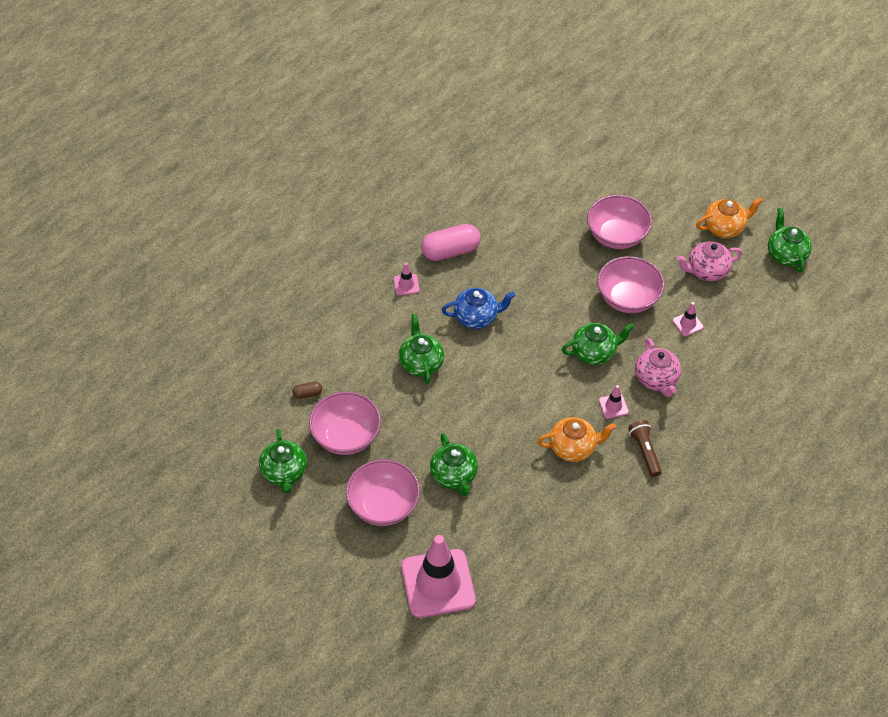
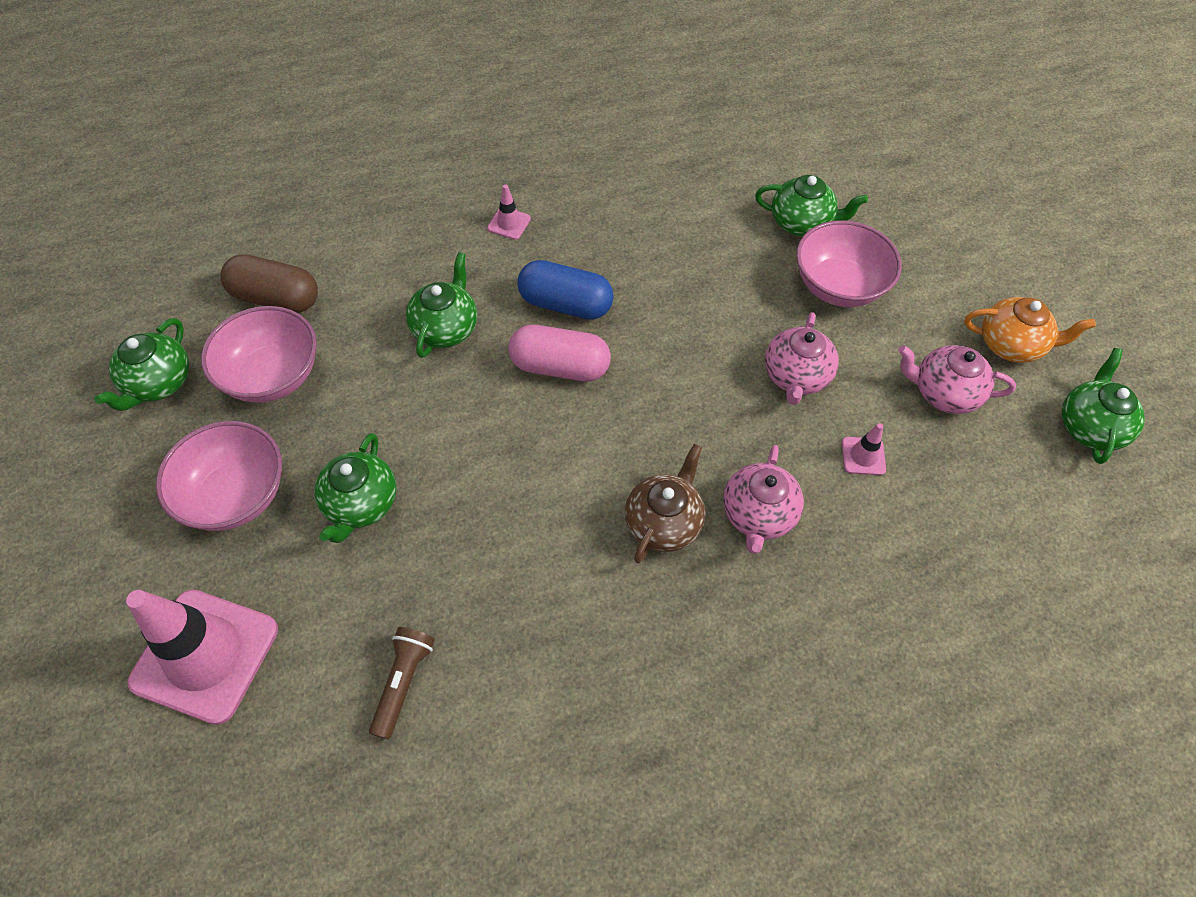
camera: 30 degrees right, 5 degrees up
(307, 394) = (276, 298): brown capsule -> brown capsule, size x2.18
(450, 251) = (597, 208): pink capsule -> pink capsule (560, 366)
(476, 317) = (565, 304): blue teapot -> blue capsule
(573, 448) = (558, 554): orange teapot -> none
(594, 352) = (692, 430): green teapot -> green teapot (801, 223)
(613, 406) = (663, 522): pink traffic cone -> brown teapot
(627, 298) = (795, 377): pink bowl -> pink teapot
(644, 451) = (661, 619): brown flashlight -> brown flashlight (403, 682)

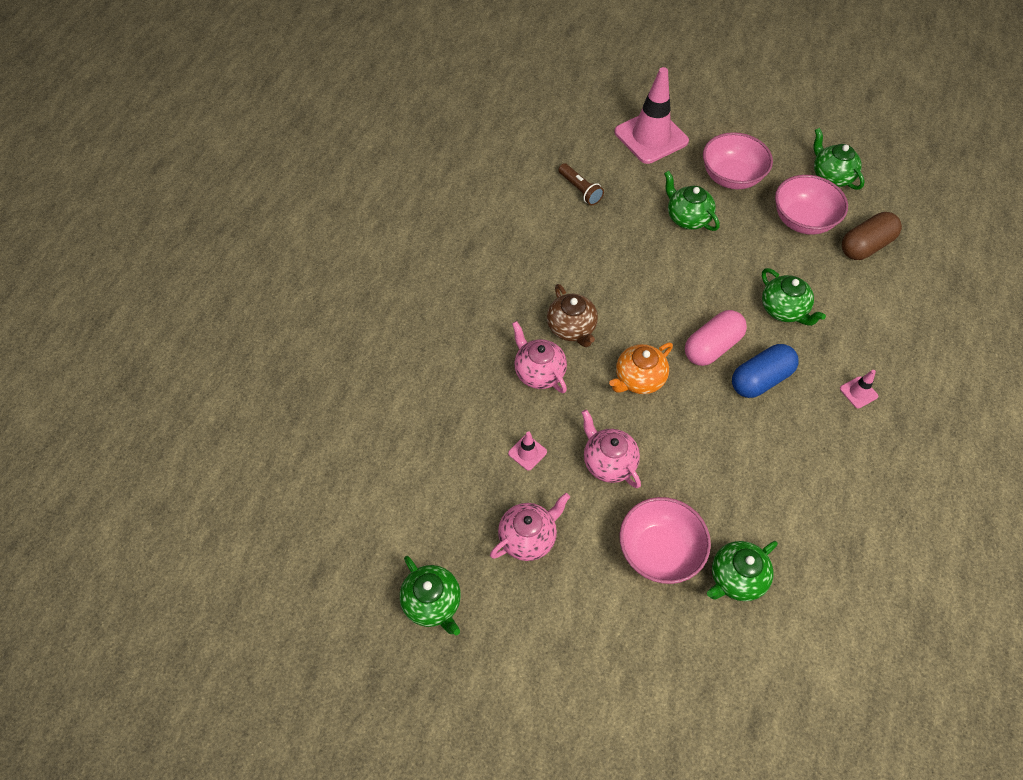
camera: 130 degrees right, 0 degrees up
(1011, 345) = (526, 620): orange teapot -> orange teapot (638, 379)

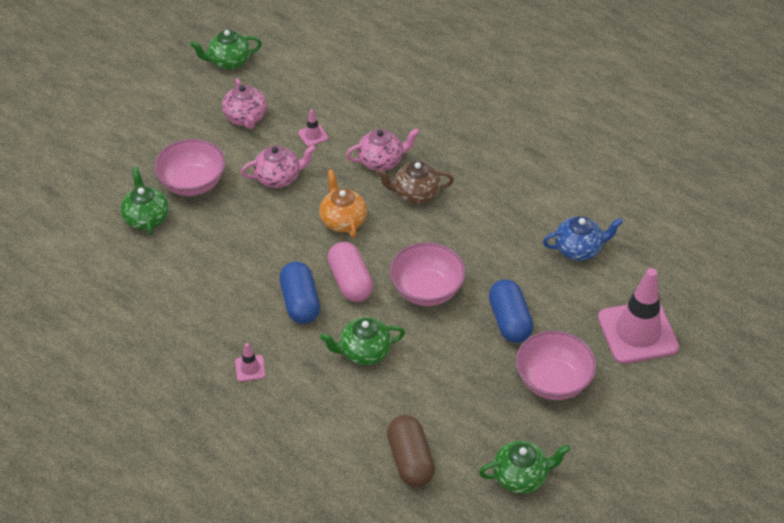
camera: 110 degrees right, 10 degrees down
(580, 190) = (579, 249): brown flashlight -> blue teapot
(687, 218) = (509, 321): green teapot -> blue capsule
(803, 220) = (467, 419): pink bowl -> pink bowl (427, 290)

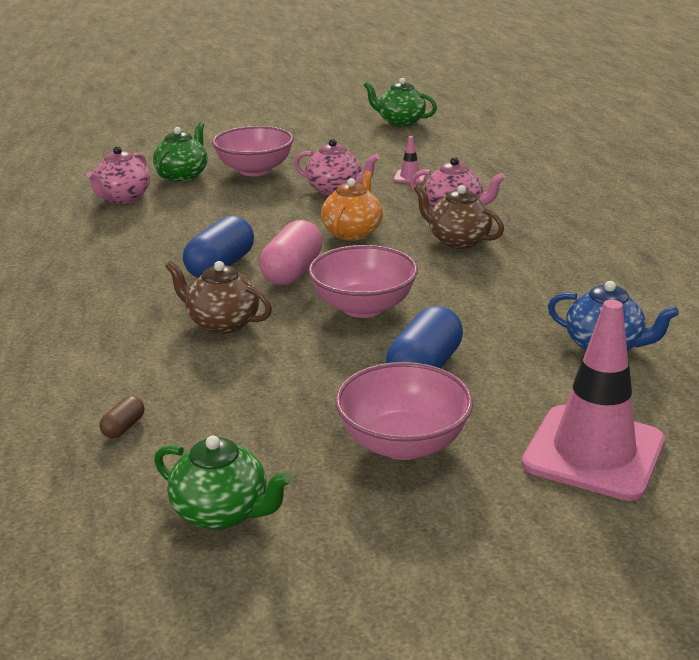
camera: 40 degrees right, 20 degrees down
(246, 118) = (363, 151): pink teapot -> pink teapot (122, 198)
(250, 368) = (99, 288): pink traffic cone -> none
(364, 352) = (222, 323): green teapot -> brown teapot
(410, 460) = (124, 427): brown capsule -> brown capsule, size x0.46

